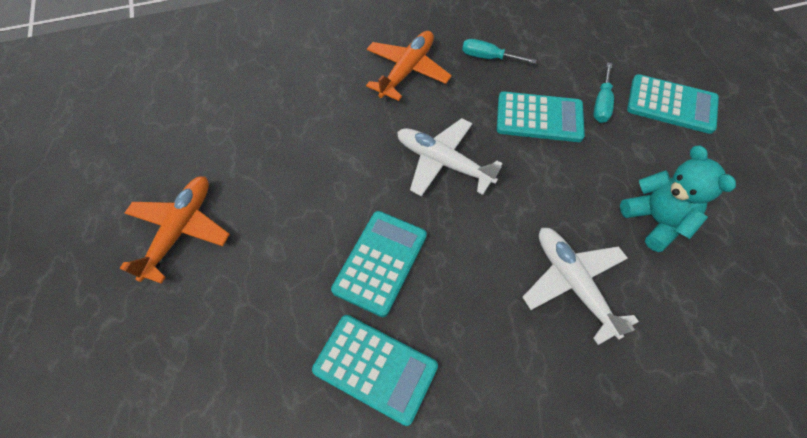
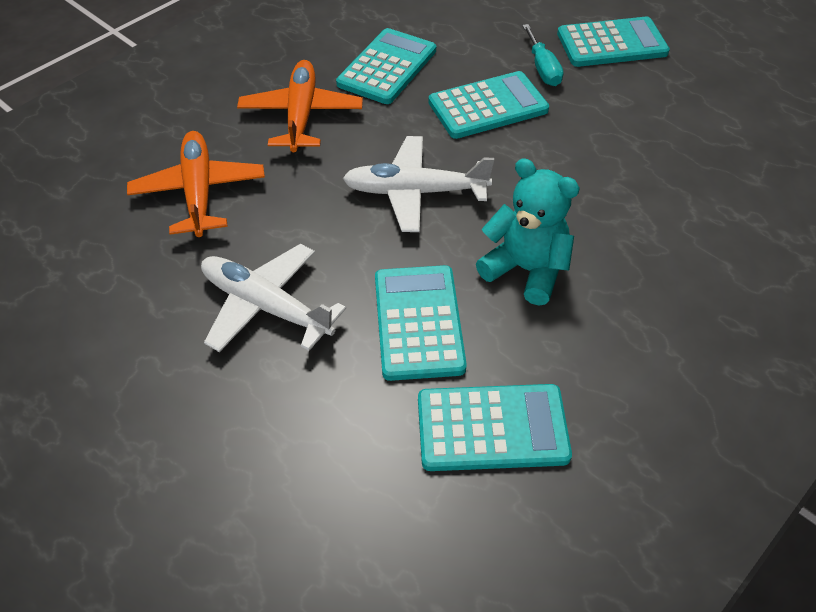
camera: 30 degrees left, 10 degrees down
(180, 230) = (134, 406): orange plane -> orange plane (199, 191)
(488, 57) = (387, 67): turquoise screwdriver -> turquoise calculator
(573, 283) = (635, 247): white plane -> white plane (266, 306)
(655, 220) = (671, 155): turquoise teddy bear -> turquoise teddy bear (526, 270)

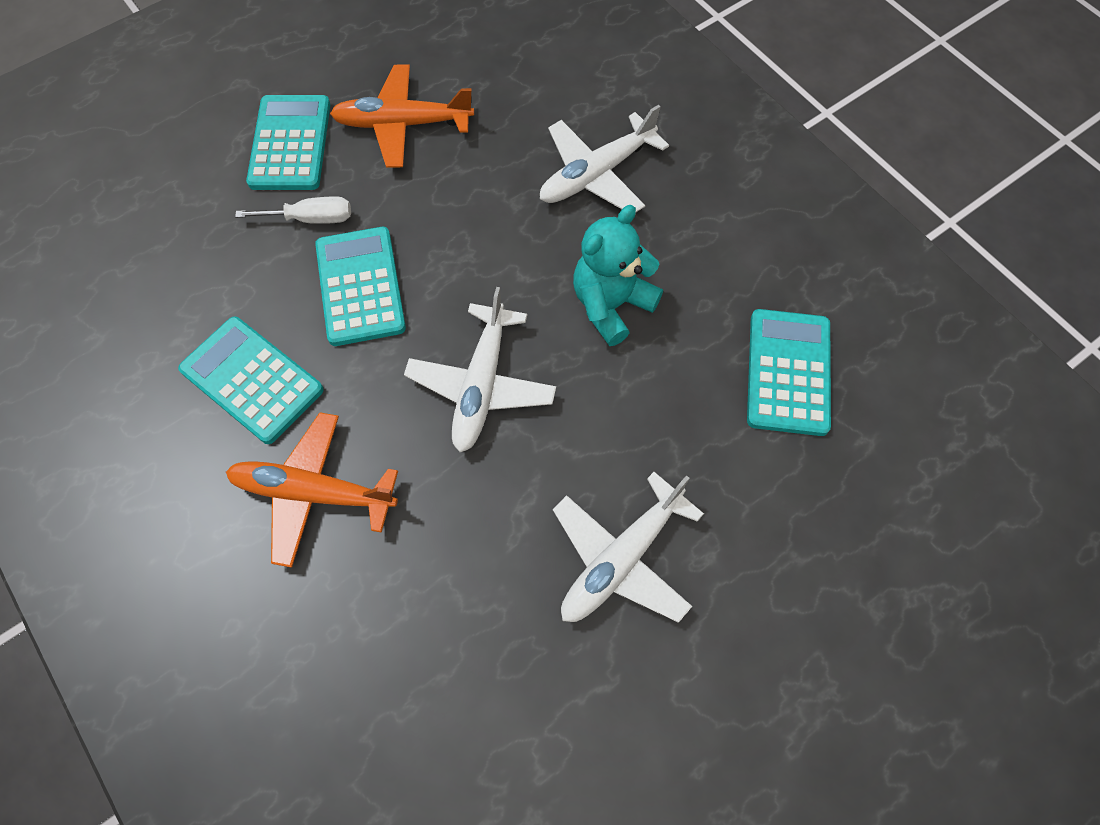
camera: 80 degrees left, 15 degrees up
(199, 191) = (424, 628): orange plane -> orange plane (402, 124)
(419, 322) = (663, 412): turquoise calculator -> none
(542, 68) = (311, 219): turquoise screwdriver -> white screwdriver
(678, 240) = (596, 174): none -> white plane

